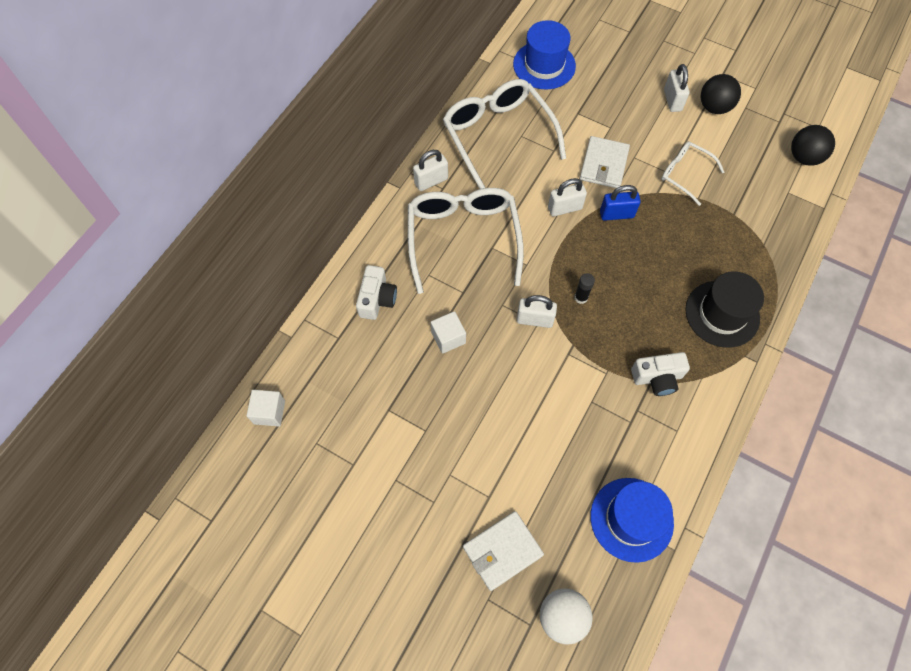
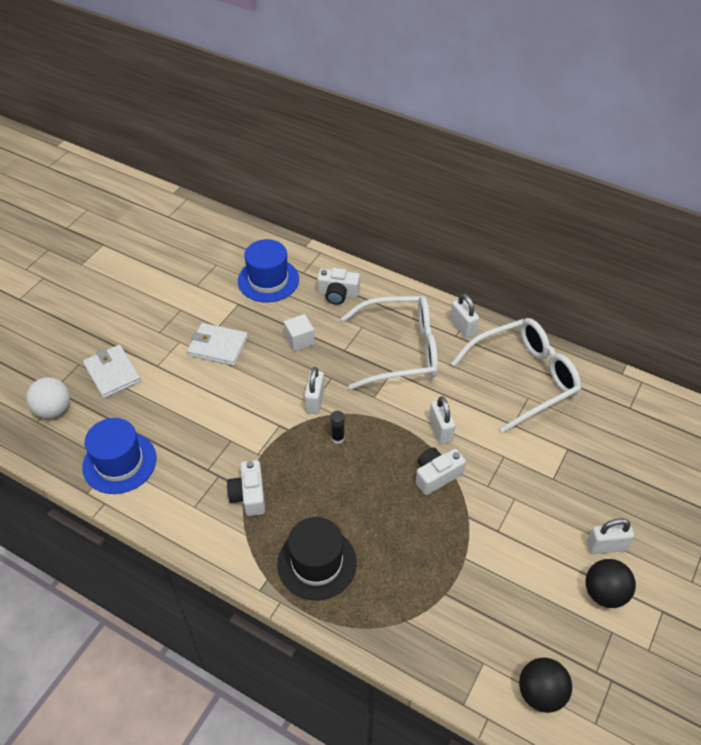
camera: 90 degrees right, 15 degrees down
(269, 412) = (243, 238): white cube -> none
(544, 65) = (630, 421): blue hat -> blue hat (268, 280)
(604, 165) = (500, 468): white wallet -> white wallet (218, 346)
(616, 214) = (436, 475): blue padlock -> white camera
(685, 174) = (496, 547): white glasses -> none

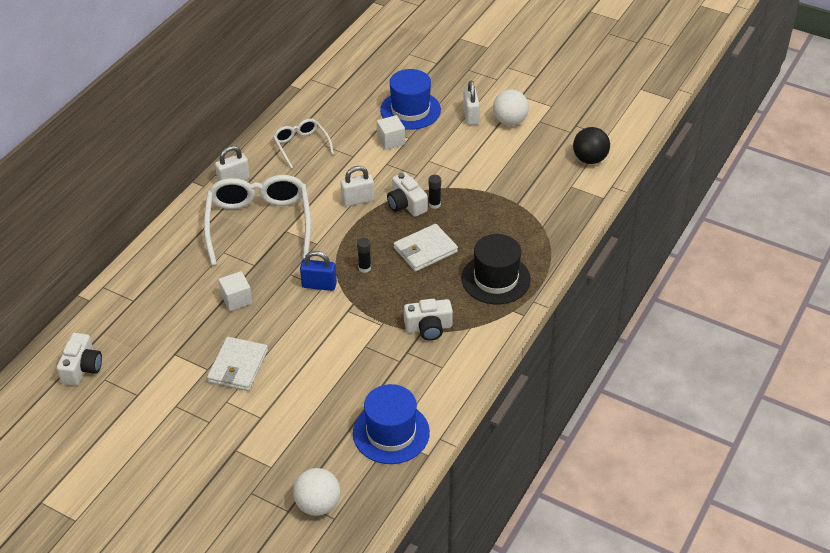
camera: 90 degrees left, 5 degrees down
(112, 373) = (268, 457): white wallet -> white wallet (425, 250)
(268, 280) = (141, 329): blue hat -> blue hat (410, 110)
(315, 401) = (319, 285): white padlock -> blue padlock
(338, 294) = (173, 271): white camera -> white camera (82, 368)
(438, 503) = (434, 204): none -> black glue stick
(523, 378) = (301, 146): white glasses -> white glasses, size x0.53
(544, 460) = (391, 141): none -> white cube
(604, 593) = (509, 121): black ball -> white ball

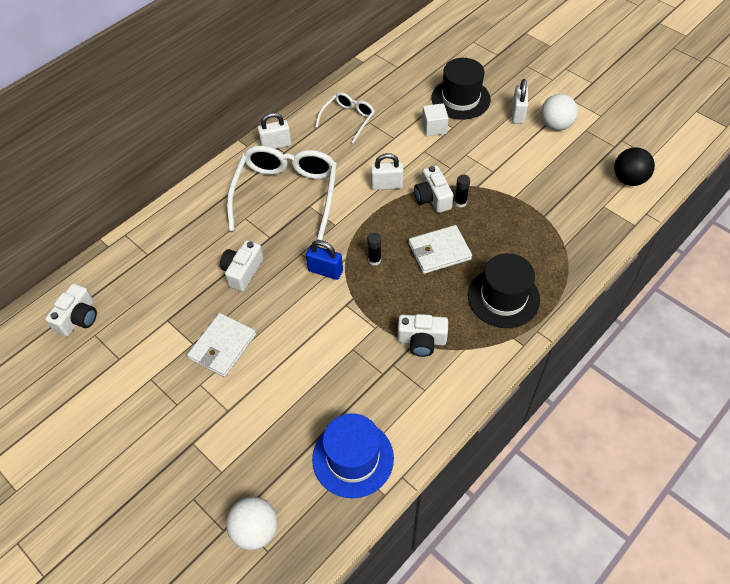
camera: 15 degrees right, 10 degrees up
(236, 299) = (242, 271): white cube -> white camera
(301, 146) = (348, 119): white glasses -> white glasses turned 45 degrees clockwise
(410, 110) = (460, 99): blue hat -> black hat

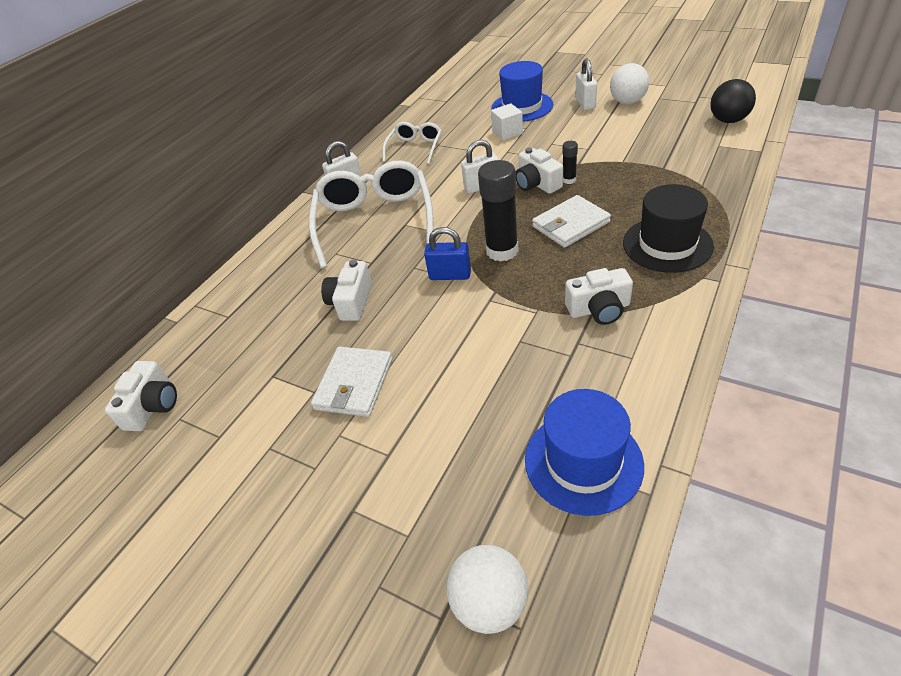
camera: 10 degrees left, 10 degrees down
(374, 260) = (502, 251): black glue stick -> black glue stick, size x2.09
(460, 99) = (522, 107): black hat -> blue hat

